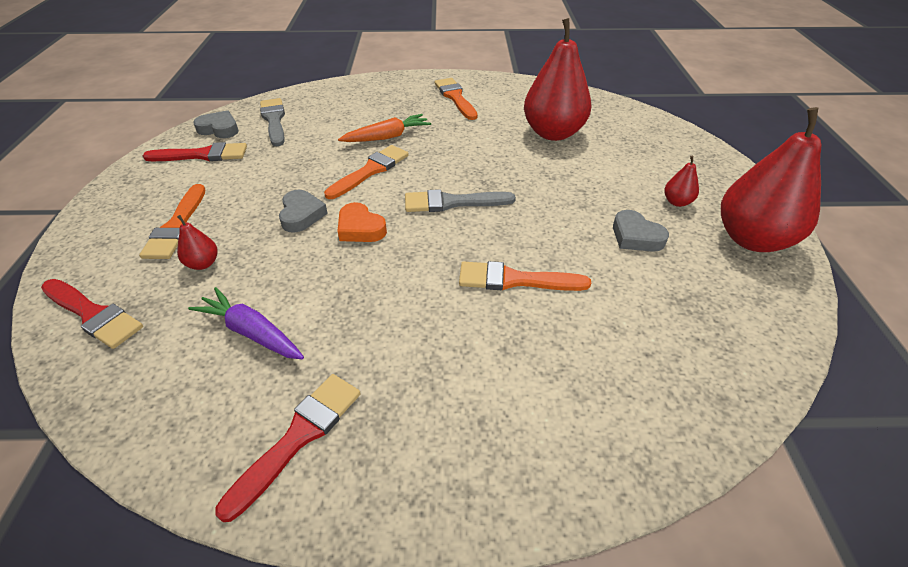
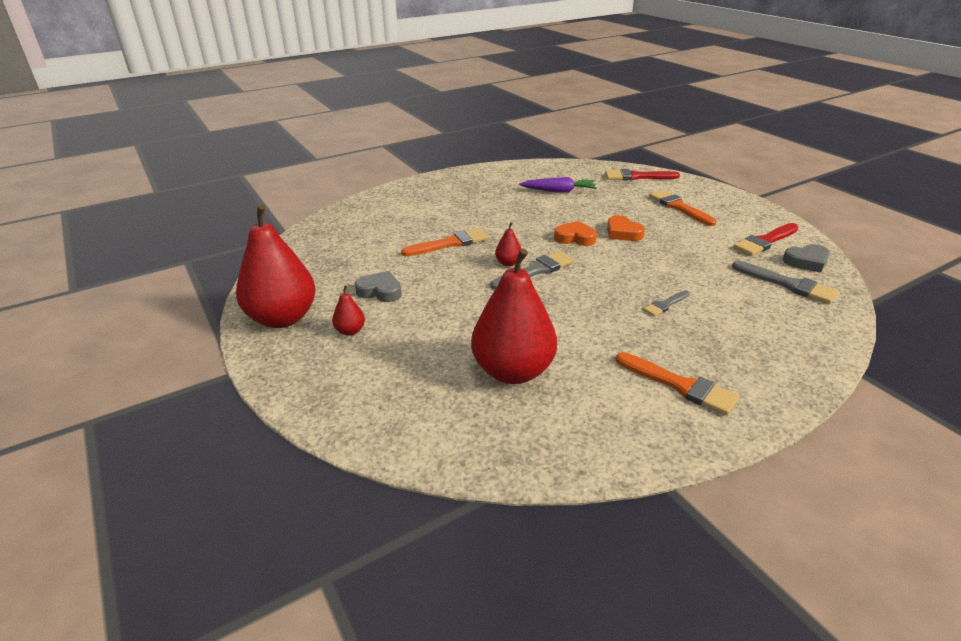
camera: 150 degrees right, 10 degrees down
(203, 264) = (629, 201): red pear -> red pear (508, 263)
(299, 437) = (494, 179): red brush -> none
(301, 215) = (622, 233): grey heart -> orange heart
(370, 171) = (628, 272): orange brush -> none
(387, 137) = (665, 304): orange carrot -> grey brush

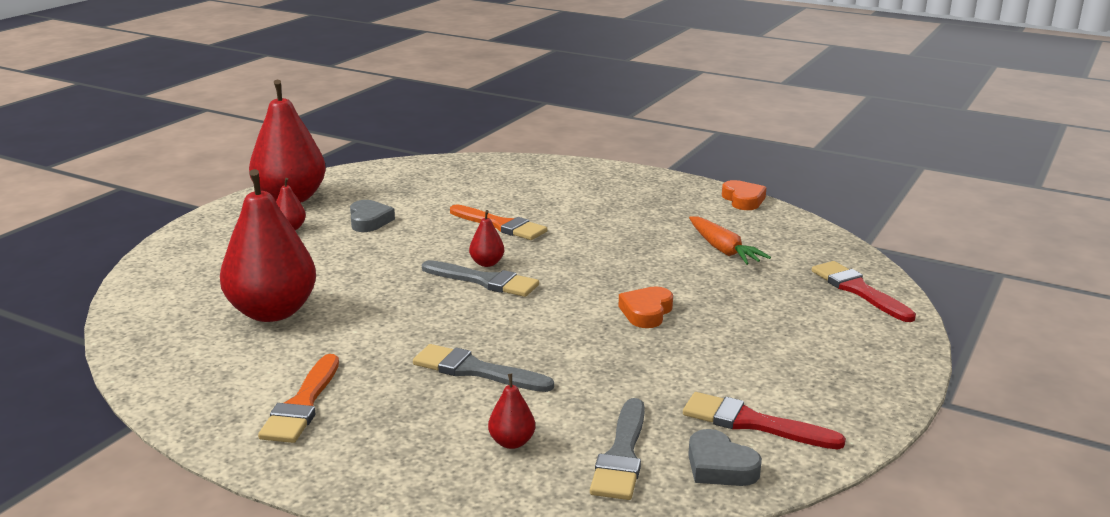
camera: 60 degrees right, 10 degrees down
(559, 191) = (723, 250): purple carrot -> orange carrot
(575, 238) = (594, 286): orange heart -> orange heart (743, 200)
(665, 304) = (475, 370): grey brush -> grey brush, size x1.73
(679, 207) = (787, 338): orange brush -> none
(763, 314) = (512, 442): none -> red pear

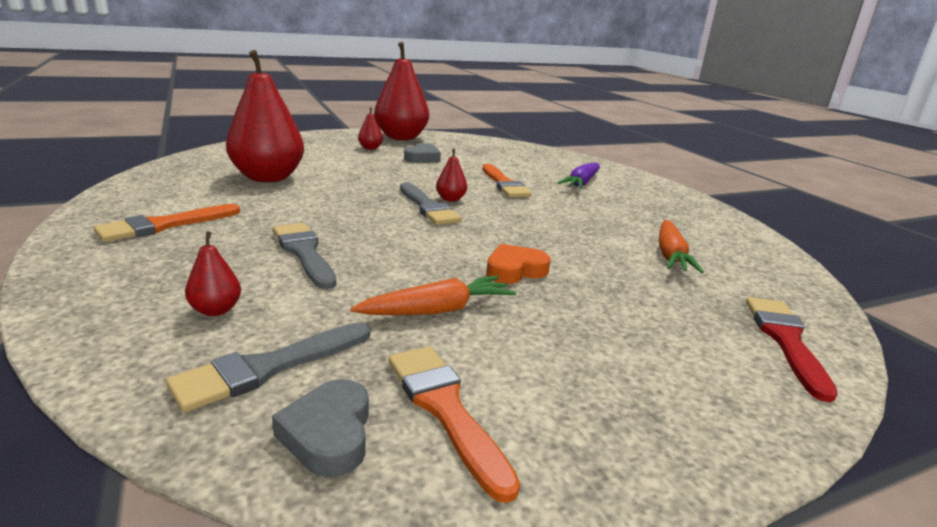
camera: 35 degrees right, 0 degrees up
(560, 196) = (581, 183): none -> purple carrot
(649, 368) = (438, 310): none -> orange carrot
(743, 200) = (749, 230): orange heart -> none
(752, 423) = (445, 409): red brush -> orange brush

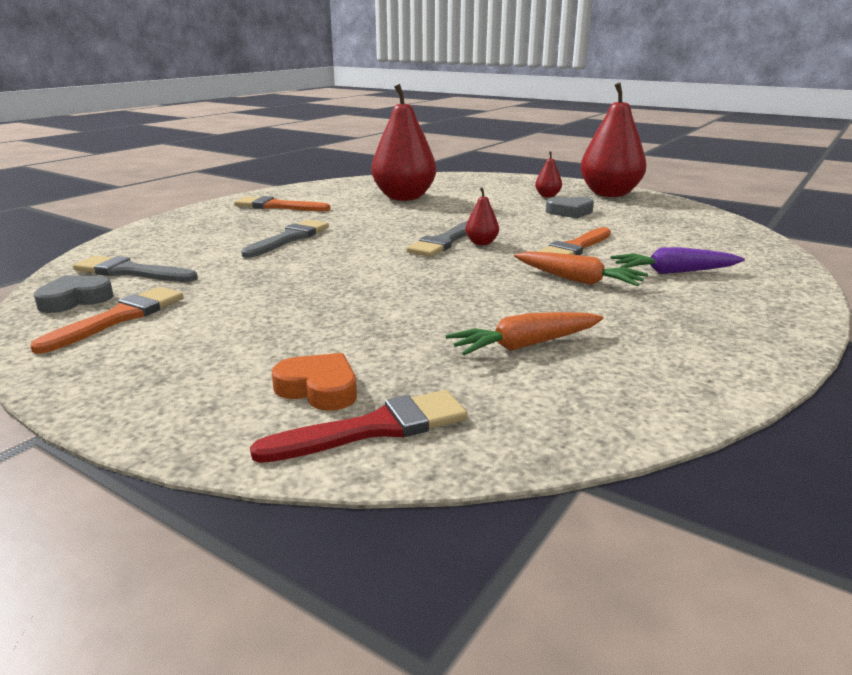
camera: 60 degrees right, 0 degrees up
(216, 310) = (183, 246): red pear -> none
(438, 310) = (250, 288): orange carrot -> orange carrot (578, 280)
(515, 270) = (359, 293): orange heart -> orange heart (319, 389)

